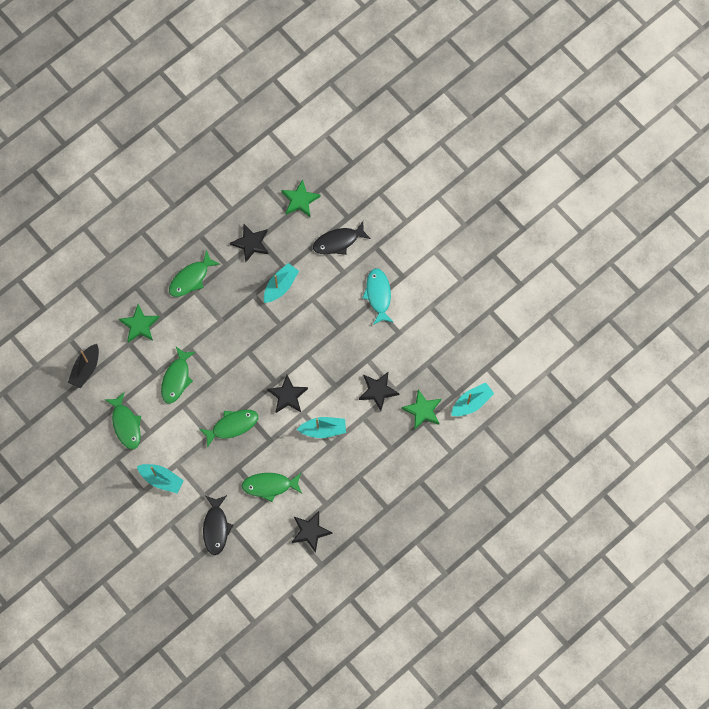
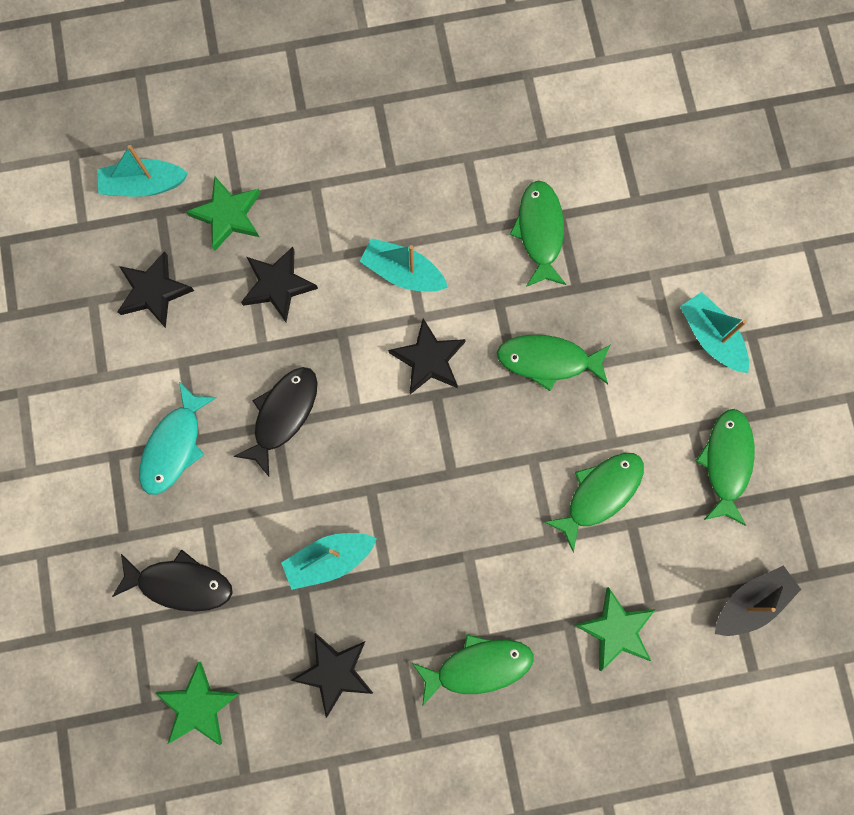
camera: 150 degrees left, 5 degrees up
(216, 527) = (660, 214): black fish -> black fish (283, 415)
(270, 486) = (540, 232): green fish -> green fish turned 120 degrees counterclockwise
(310, 531) = (515, 130): black star -> black star (154, 291)

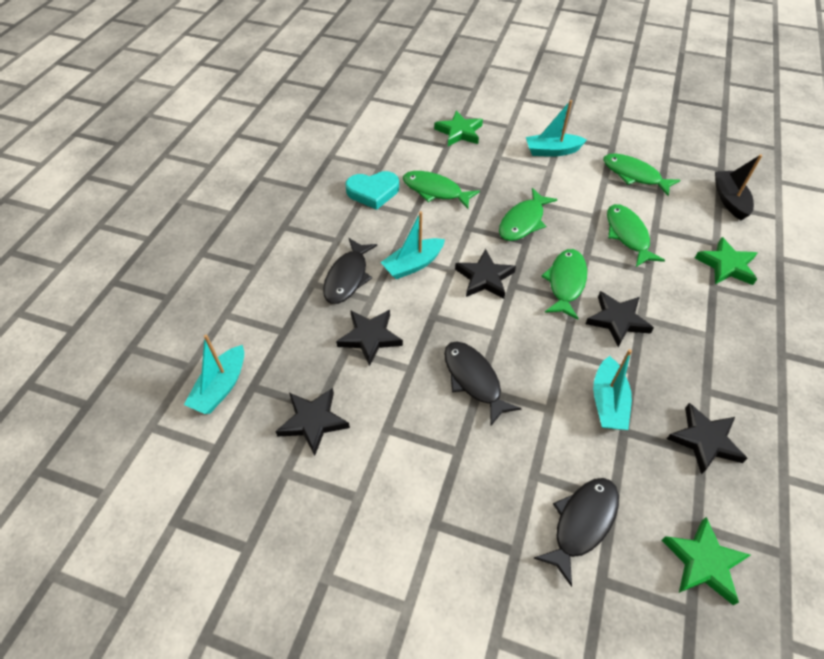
camera: 60 degrees left, 25 degrees down
(174, 446) = (454, 469): turquoise fish -> none
(228, 215) = (292, 343): green star -> green star (459, 132)
(344, 215) = (348, 277): none -> black fish
(449, 530) = (617, 320): none -> black star
(478, 666) = (729, 347): green fish -> green fish (565, 282)
(493, 162) = (373, 192): none -> turquoise heart

